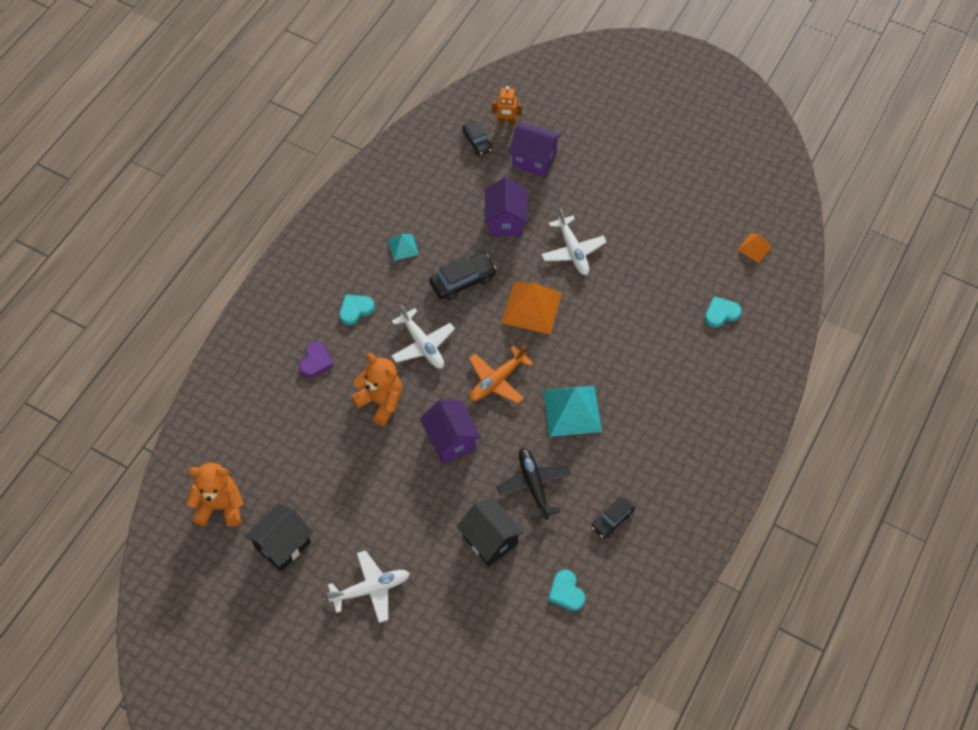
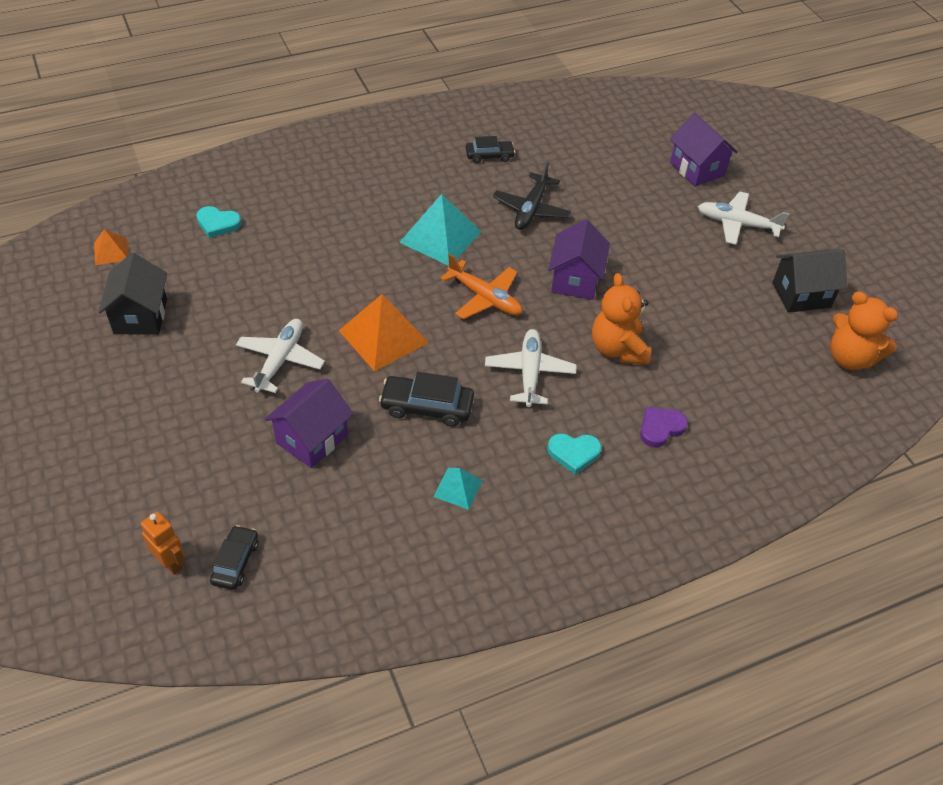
camera: 145 degrees left, 10 degrees down
(490, 540) = (604, 198): black house -> black house (140, 316)
(497, 381) = (485, 298): orange plane -> orange plane turned 45 degrees clockwise
(534, 159) = (198, 488): purple house -> purple house (697, 169)
(566, 592) = (572, 139): turquoise heart -> none

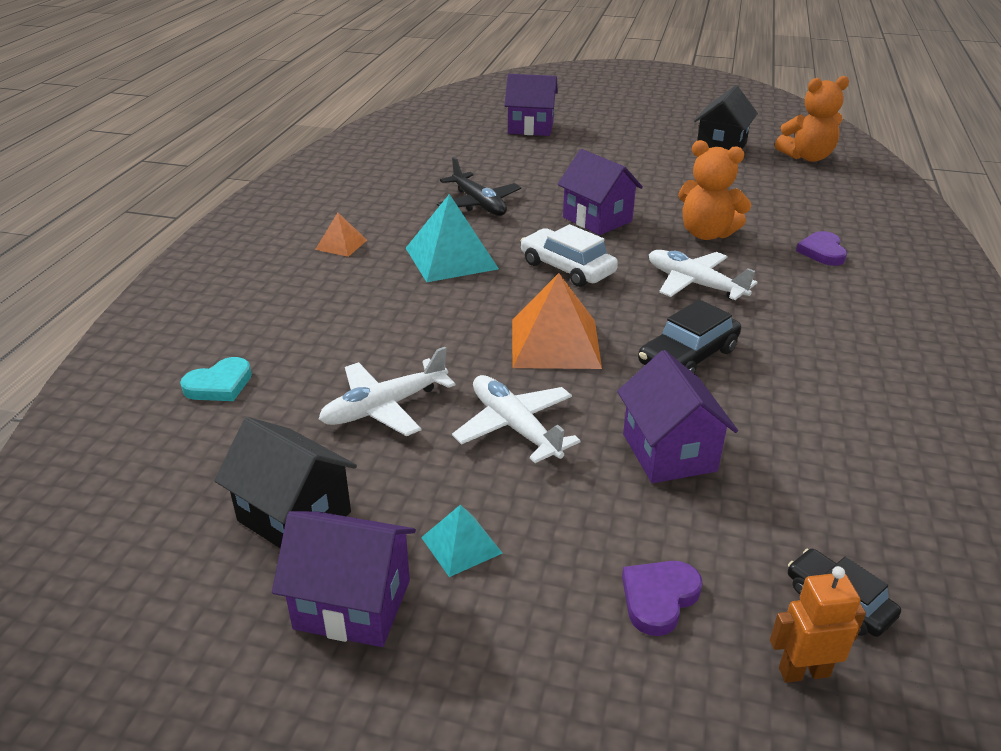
camera: 50 degrees left, 15 degrees down
(99, 371) = (353, 604): none -> purple house
(111, 251) = (129, 496): orange pyramid -> orange pyramid (341, 244)
(183, 484) = (659, 598): none -> purple heart
(458, 488) = (823, 382): turquoise pyramid -> turquoise pyramid (461, 545)
(485, 298) = (567, 268): orange plane -> white car
(489, 156) = (377, 195): black car -> none
(573, 453) = (822, 302): turquoise heart -> none
(737, 224) = (614, 138): white plane -> white plane (384, 407)

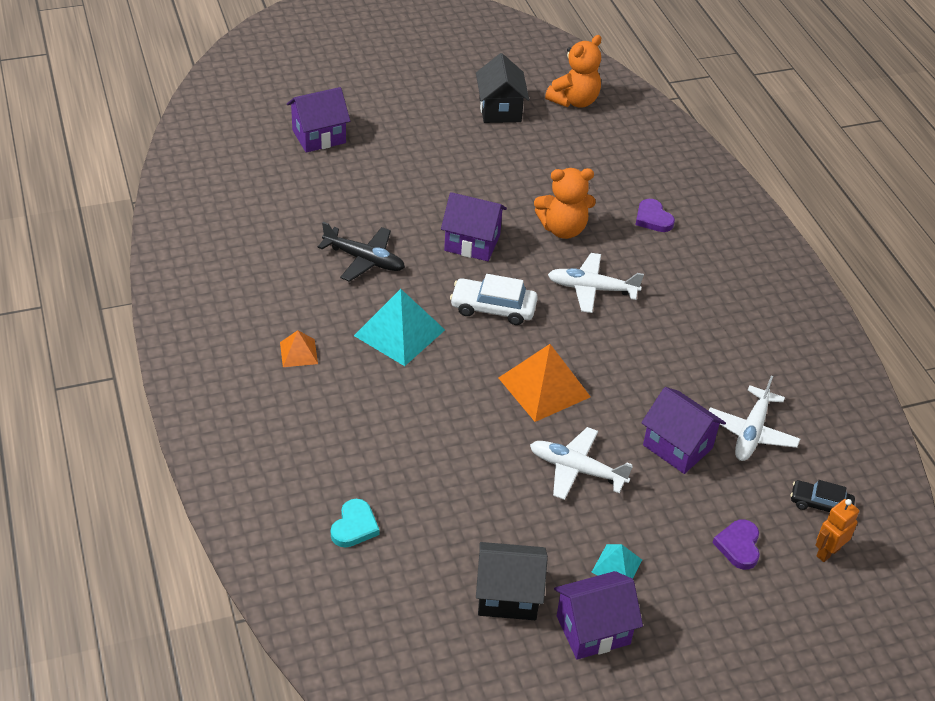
camera: 35 degrees left, 10 degrees up
(384, 407) = (483, 492): white plane -> white plane (751, 432)
(688, 356) = (635, 362): black car -> none

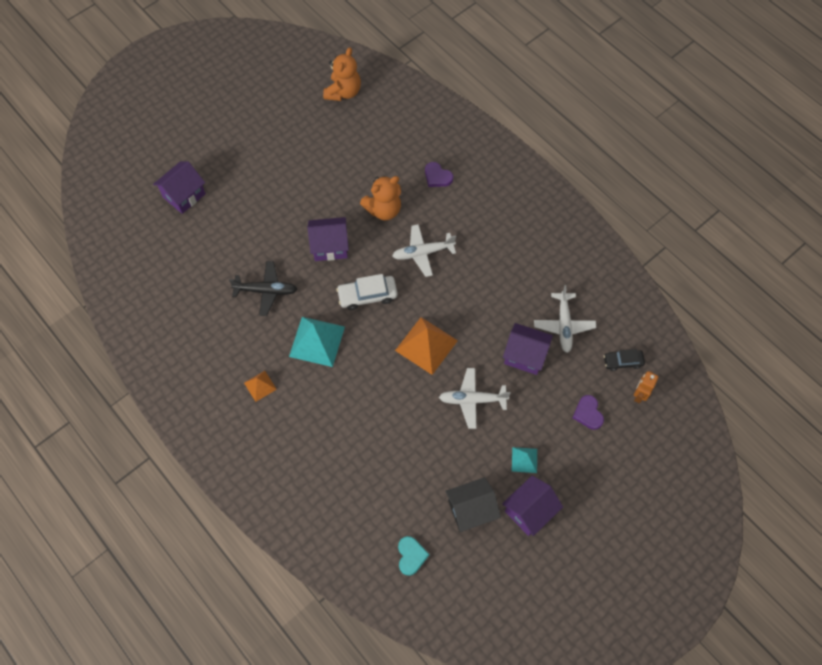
camera: 20 degrees left, 20 degrees up
(354, 526) = (358, 502): turquoise heart -> turquoise heart (411, 556)
(500, 110) = (297, 121): black house -> none

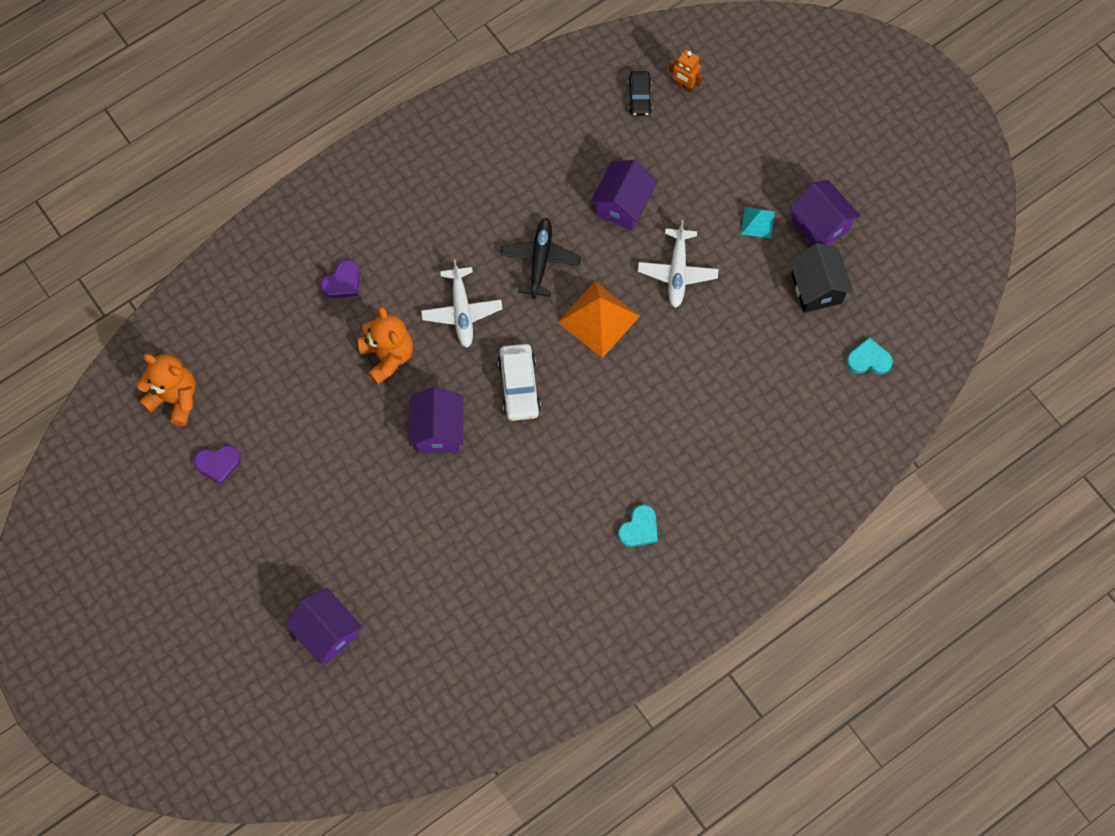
camera: 85 degrees left, 5 degrees up
(260, 386) = (639, 528): orange pyramid -> turquoise heart
(266, 291) = (498, 517): black plane -> black plane (540, 260)
(317, 341) = (581, 454): turquoise pyramid -> none
(564, 325) = (585, 155): white plane -> none
(588, 413) = (704, 145): purple heart -> purple heart (218, 464)

